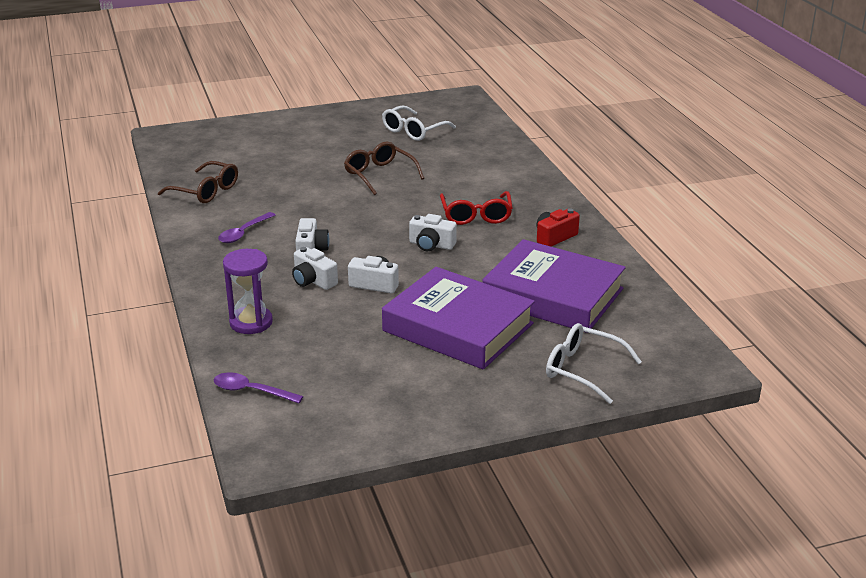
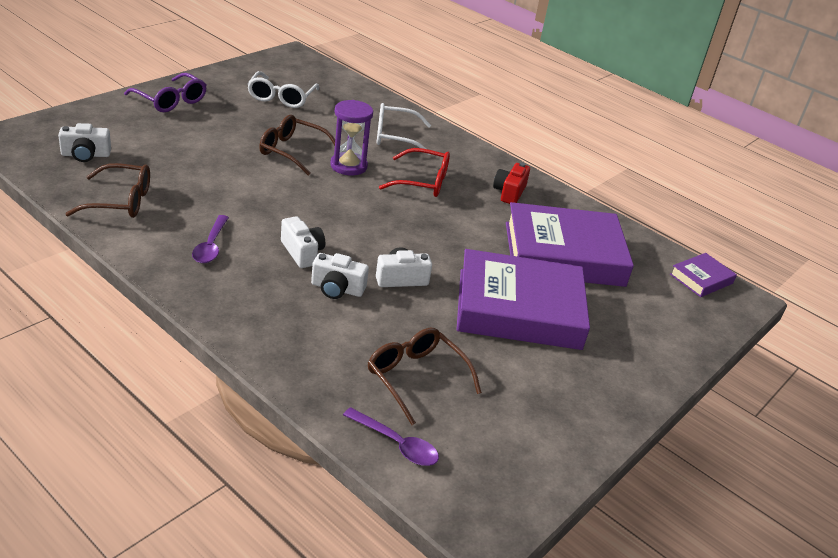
camera: 35 degrees left, 5 degrees up
(251, 322) = (318, 357): purple hourglass -> purple hourglass (348, 166)
(251, 391) = (396, 444): purple spoon -> purple spoon turned 135 degrees counterclockwise
(312, 354) = (416, 377): none -> brown glasses
(314, 123) = (171, 101): none -> purple glasses
(431, 245) = (412, 222): white camera -> white camera (86, 155)
(476, 216) = (423, 182): red glasses -> red glasses turned 45 degrees counterclockwise
(582, 370) = (658, 326): white glasses -> white glasses (394, 137)
(681, 343) = (701, 279): none -> purple book

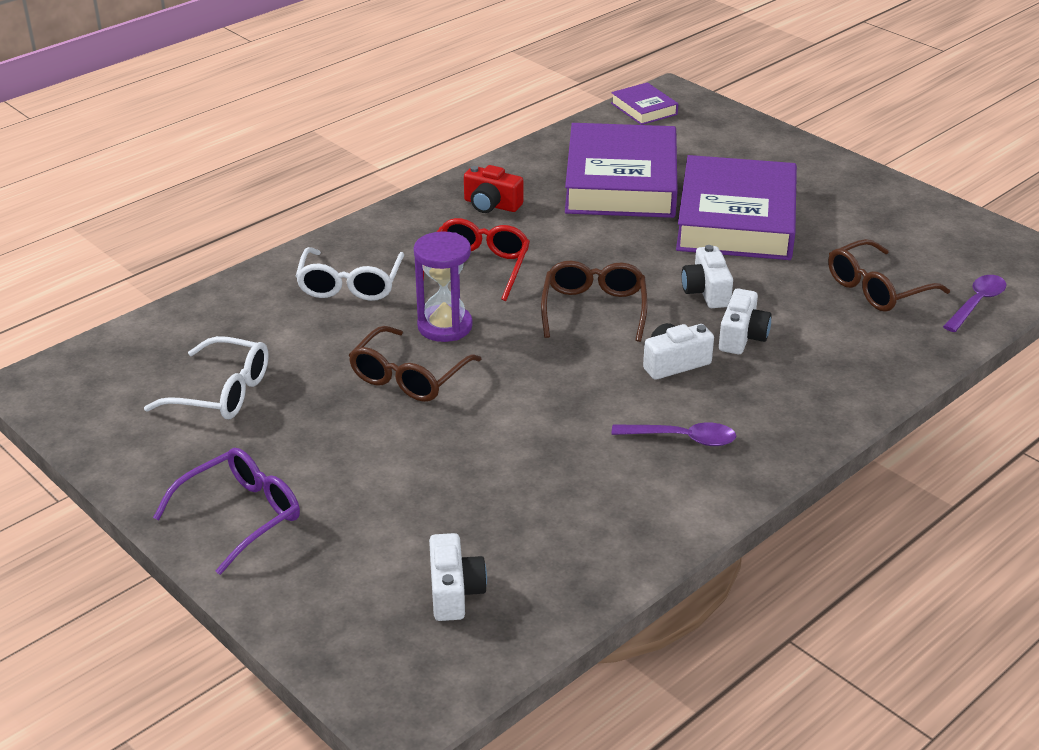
camera: 80 degrees left, 0 degrees up
(121, 201) = (590, 534): brown glasses -> brown glasses (594, 309)

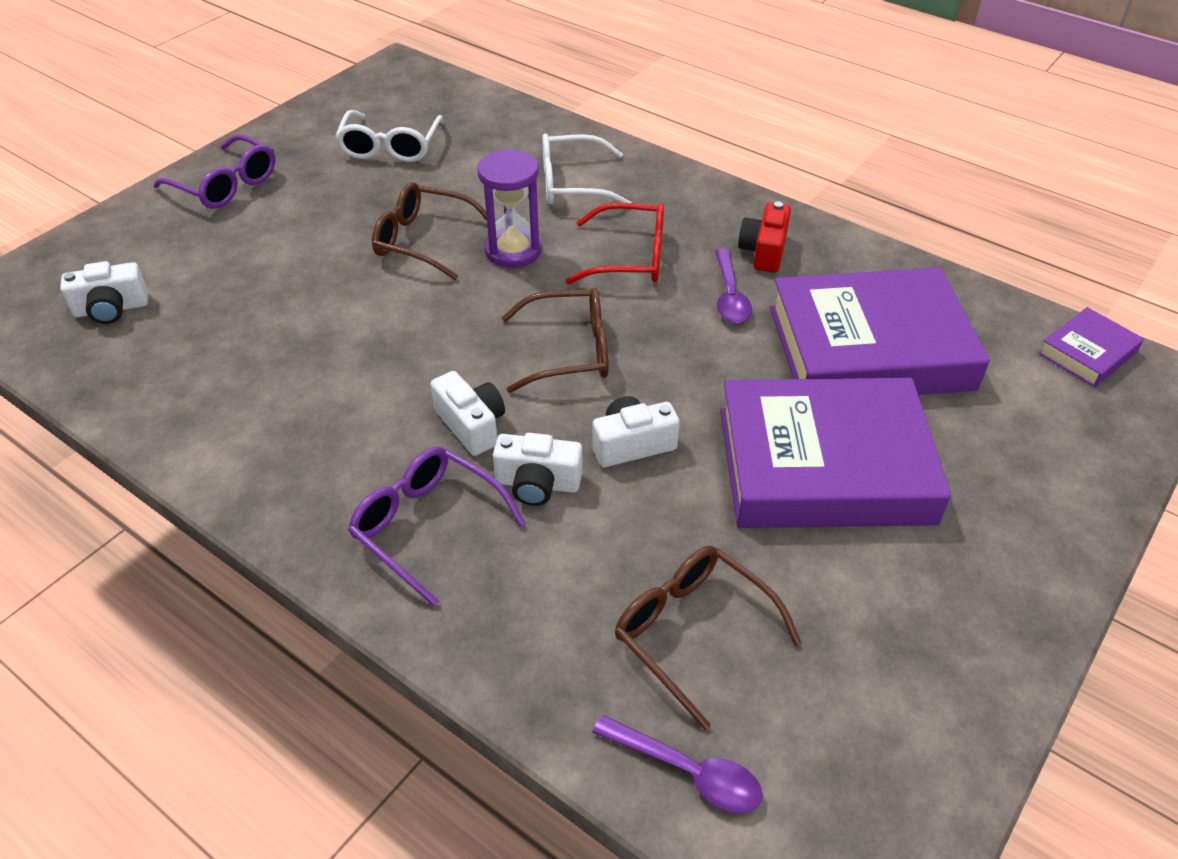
camera: 80 degrees right, 10 degrees up
(682, 438) = (329, 441): purple spoon -> purple spoon (730, 295)
(781, 390) = (427, 526): none -> purple glasses

